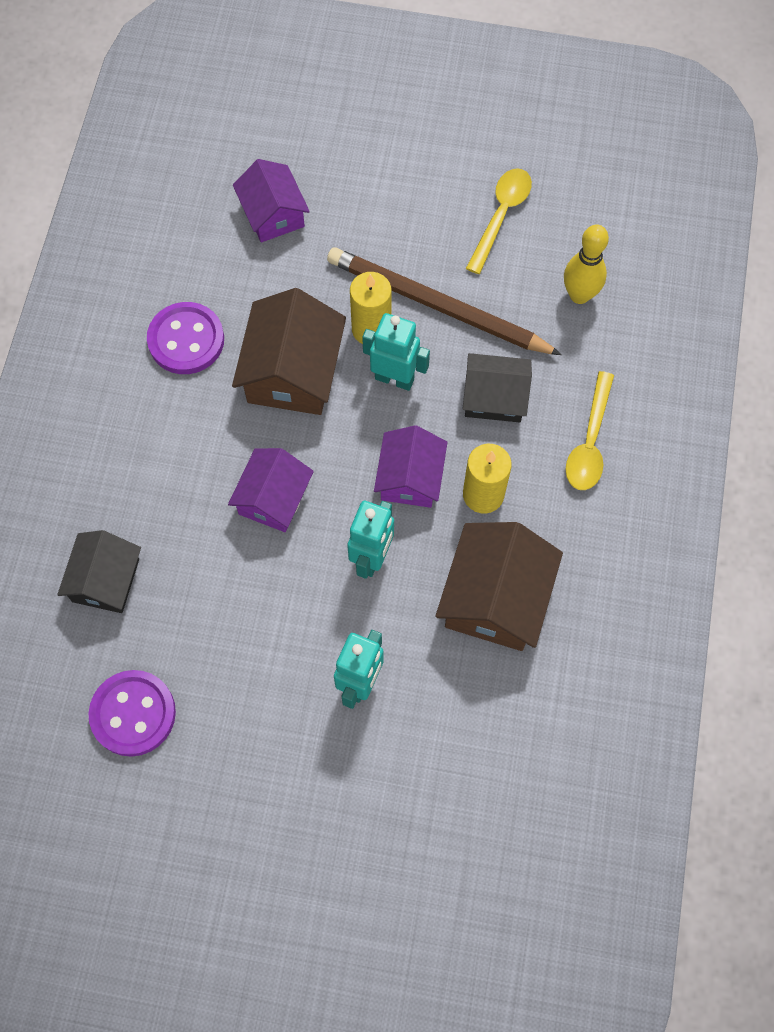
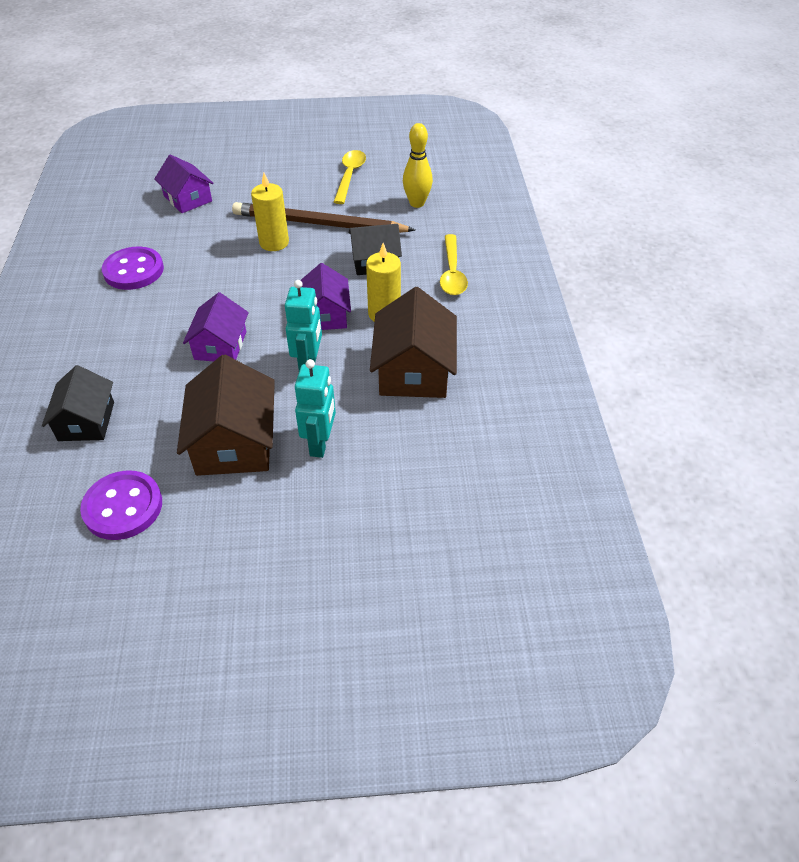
camera: 15 degrees left, 20 degrees down
(292, 372) = (220, 273): brown house -> brown house (234, 442)
(394, 378) = (298, 264): turquoise robot -> none

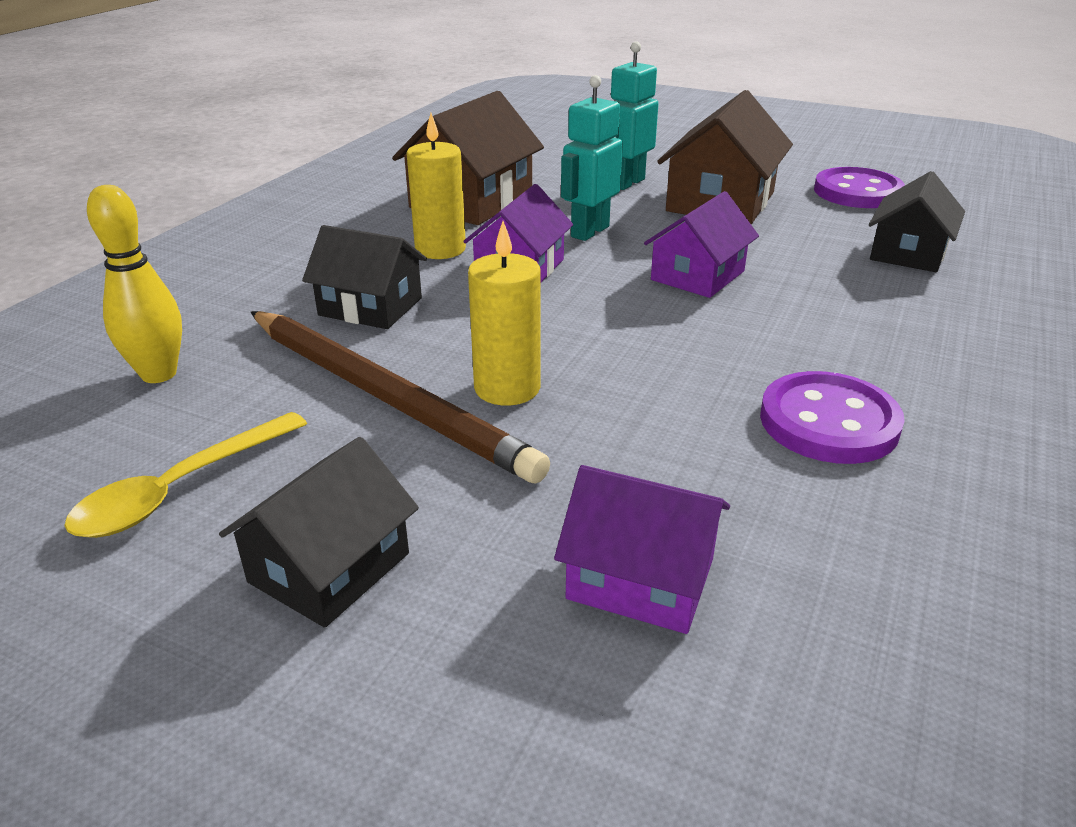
camera: 150 degrees left, 15 degrees down
(188, 198) = (640, 578): purple house -> purple house turned 60 degrees counterclockwise
(280, 174) = (329, 567): none -> black house
(452, 272) = (285, 264): yellow spoon -> none

